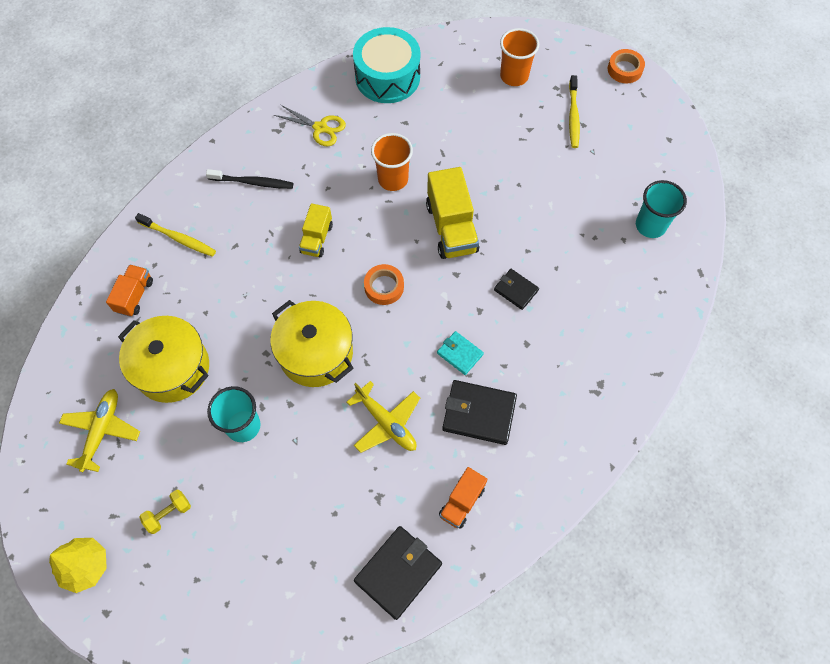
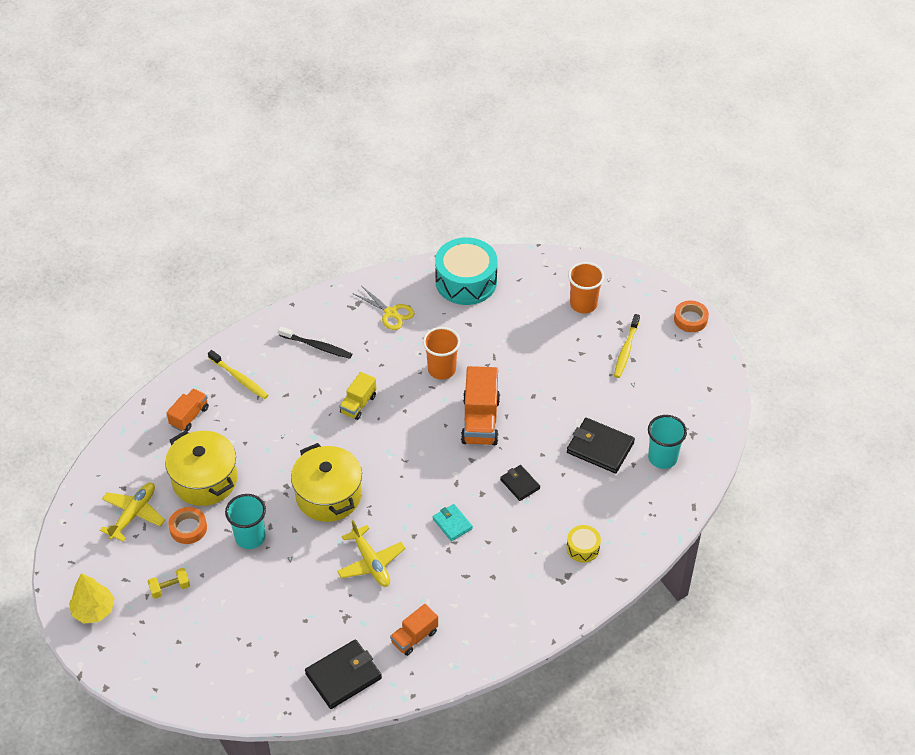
camera: 15 degrees right, 15 degrees down
(384, 287) = (404, 456): orange tape -> orange tape (188, 528)
(451, 228) = (480, 421): yellow truck -> orange truck
(479, 413) = (452, 574): black wallet -> black wallet (600, 447)
(605, 348) = (583, 548): none -> yellow drum

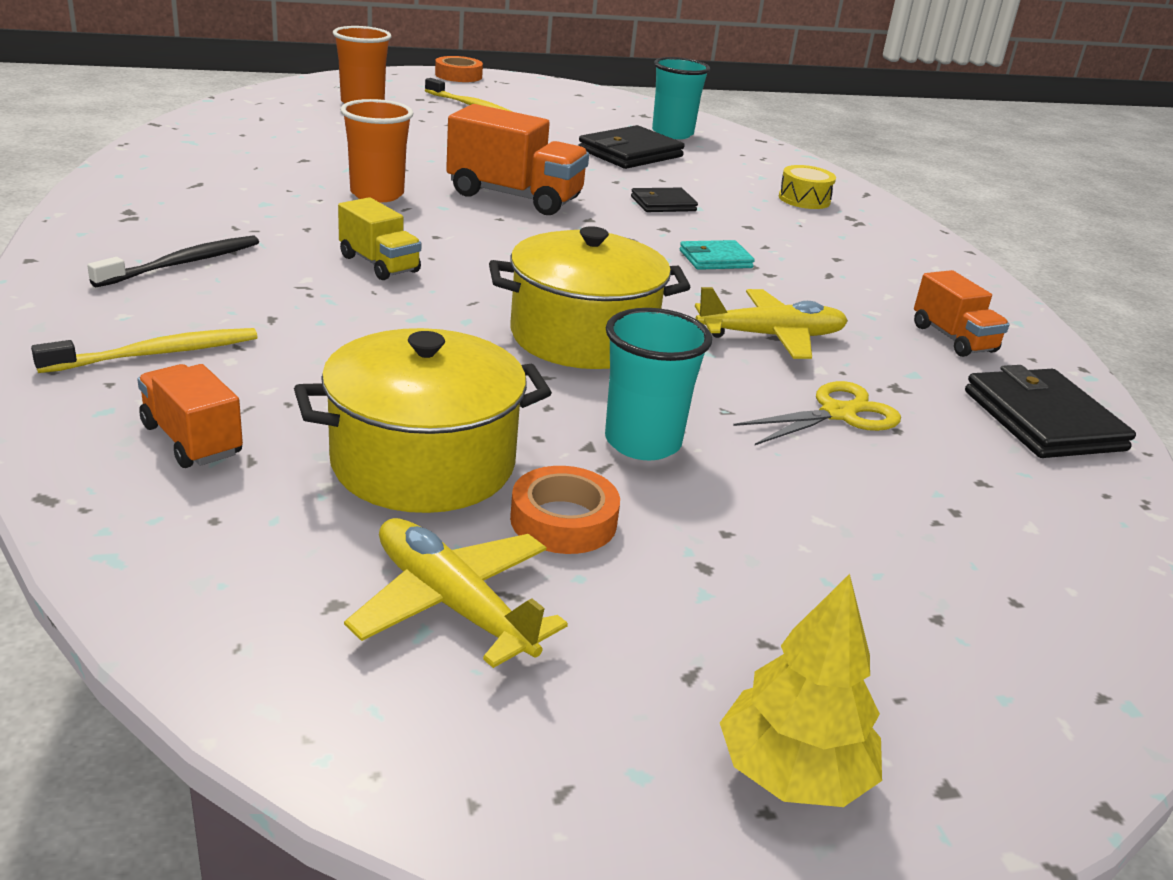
camera: 75 degrees left, 20 degrees down
(170, 588) = (753, 594): yellow dumbbell -> none
(391, 313) = (196, 196): yellow scissors -> yellow scissors (837, 414)
(466, 281) = (212, 141): turquoise drum -> none

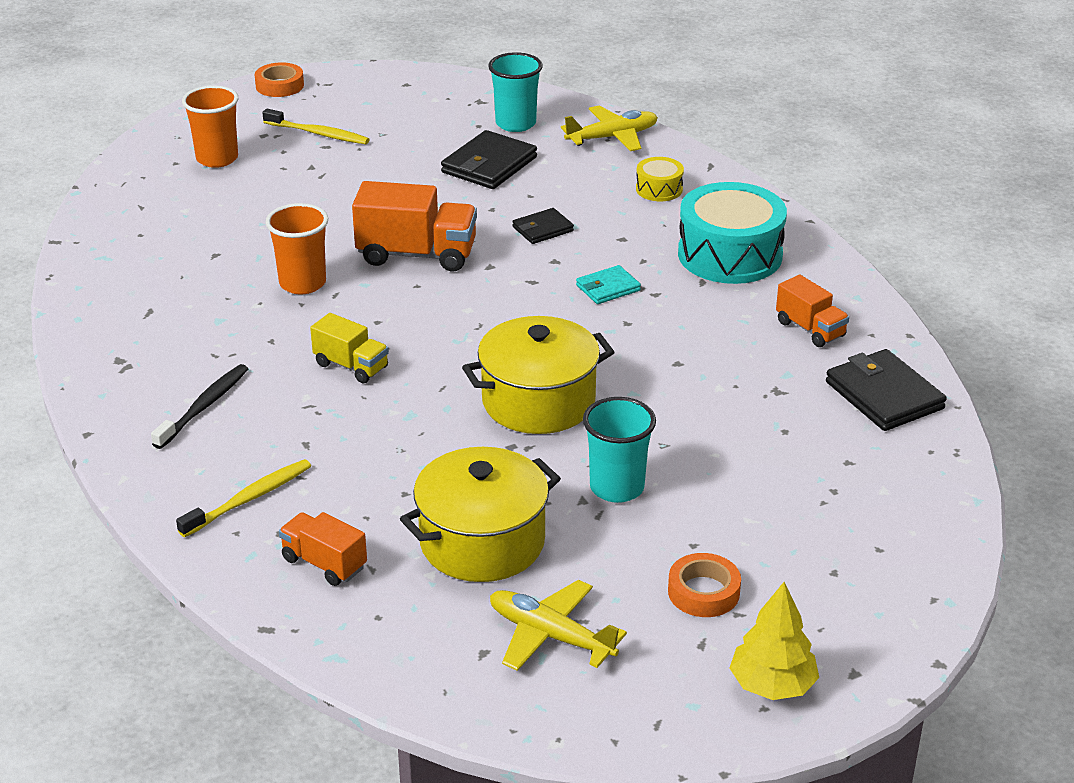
camera: 10 degrees left, 5 degrees up
(563, 520) = (590, 562): orange tape -> orange tape (703, 592)
(772, 336) = (676, 363): yellow plane -> yellow plane (612, 137)
(837, 414) = (741, 427): yellow scissors -> none
(869, 260) = (730, 255): none -> turquoise drum

